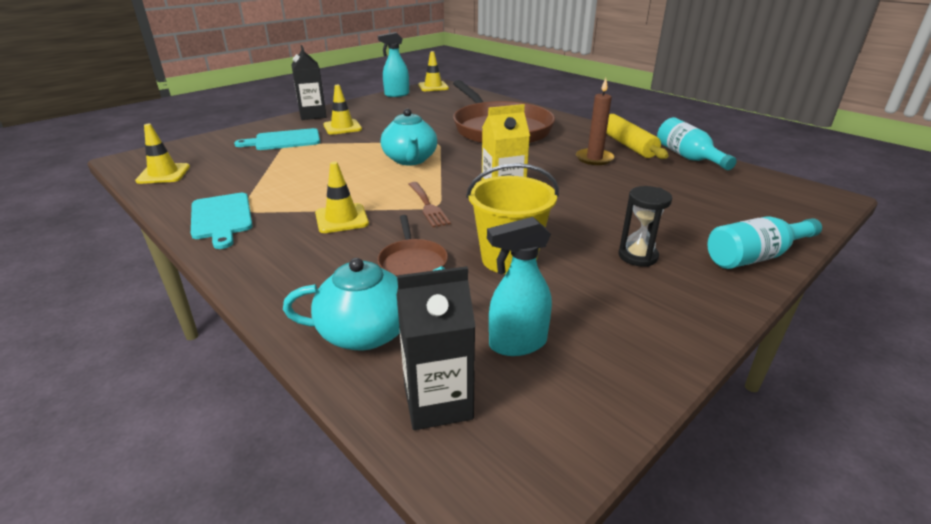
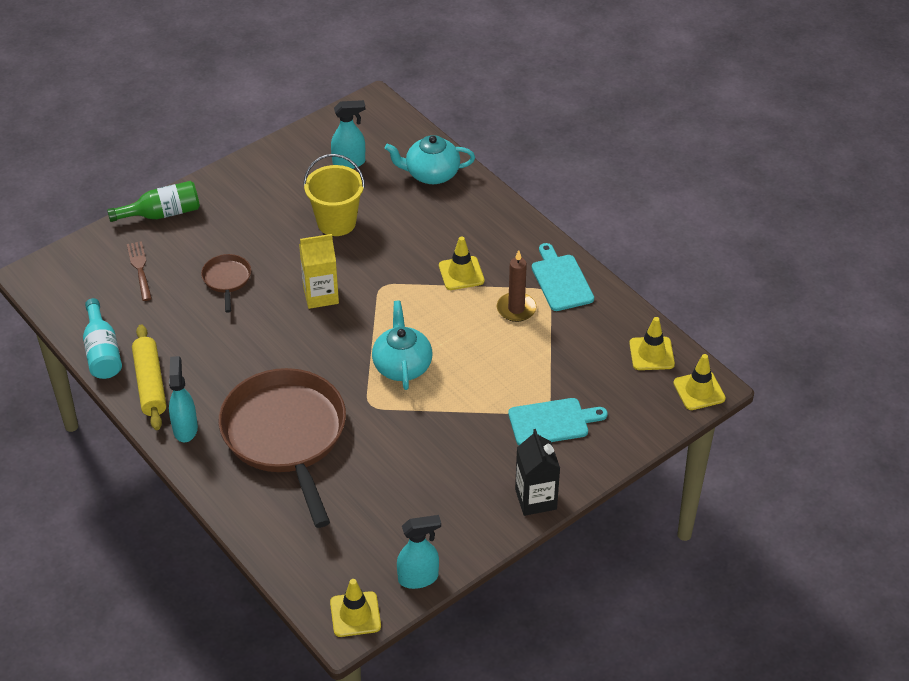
camera: 175 degrees left, 15 degrees up
(342, 127) = (488, 455): yellow traffic cone -> yellow traffic cone (699, 391)
(412, 263) = (404, 223): brown pan -> brown pan (227, 279)
(428, 206) = (389, 285): brown fork -> brown fork (140, 268)
(438, 402) = (395, 137): black carton -> none
(579, 129) = (185, 428): none -> turquoise spray bottle
(594, 158) = (204, 355): brown candle -> brown candle (516, 309)
(637, 256) = (244, 219): black hourglass -> none
(755, 257) = (162, 214): turquoise bottle -> green bottle

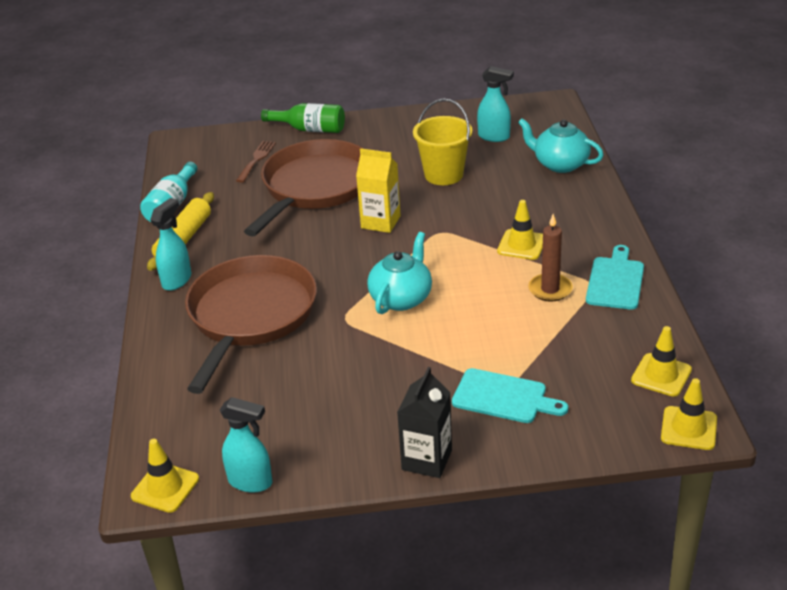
camera: 35 degrees right, 10 degrees down
(227, 279) = (315, 187): brown pan -> brown pan, size x2.34

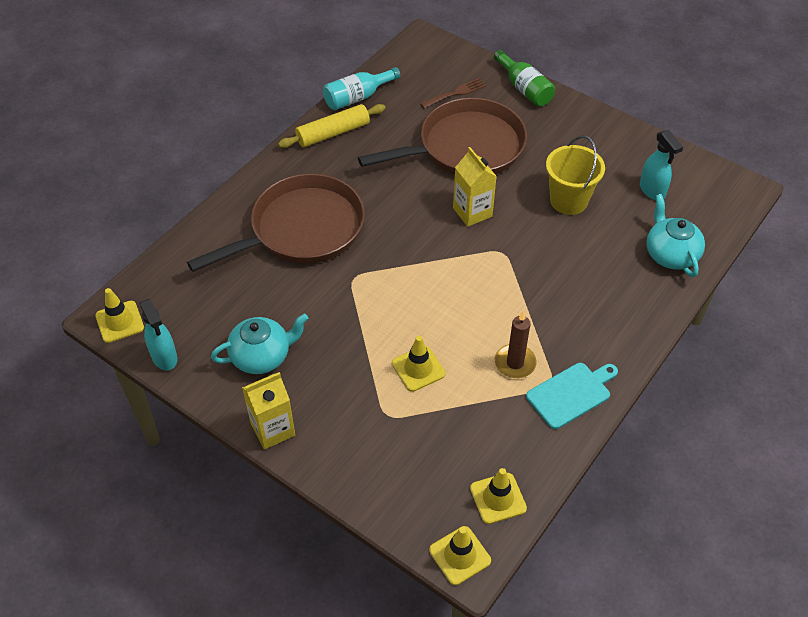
camera: 40 degrees right, 15 degrees up
(177, 280) = (292, 166): turquoise spray bottle -> none
(401, 298) = (407, 290): turquoise teapot -> turquoise teapot (262, 356)
(427, 460) = (273, 429): black carton -> yellow carton
(503, 397) = (374, 424): turquoise cutting board -> none
(521, 245) = (544, 308): yellow traffic cone -> yellow traffic cone (418, 368)

